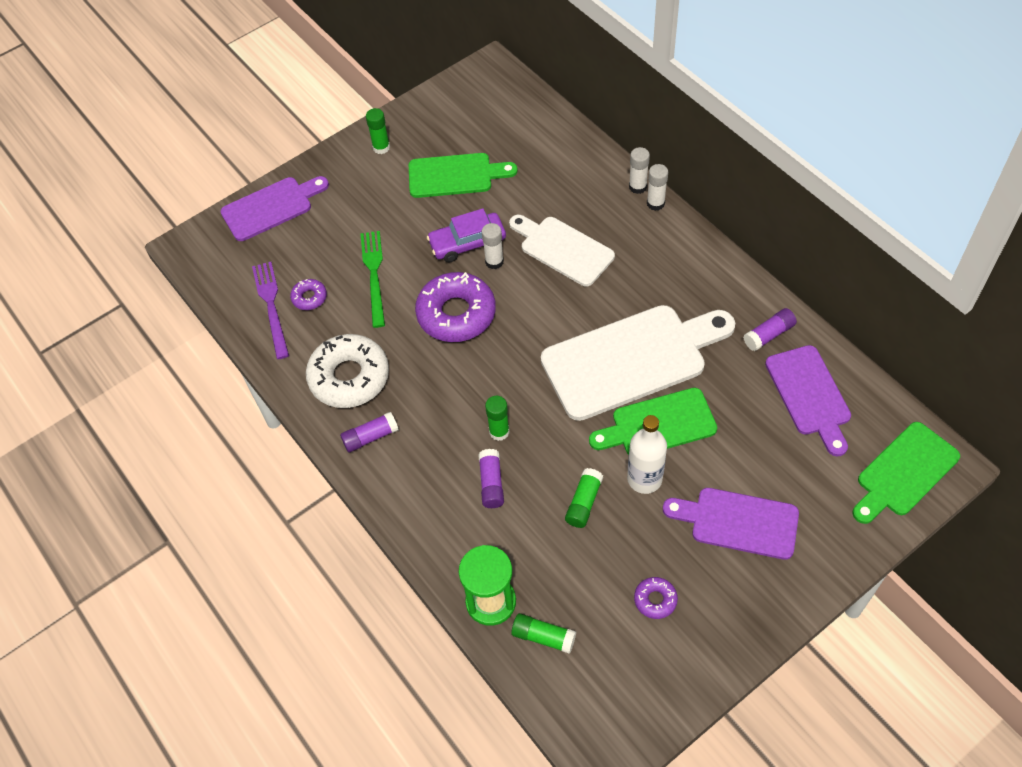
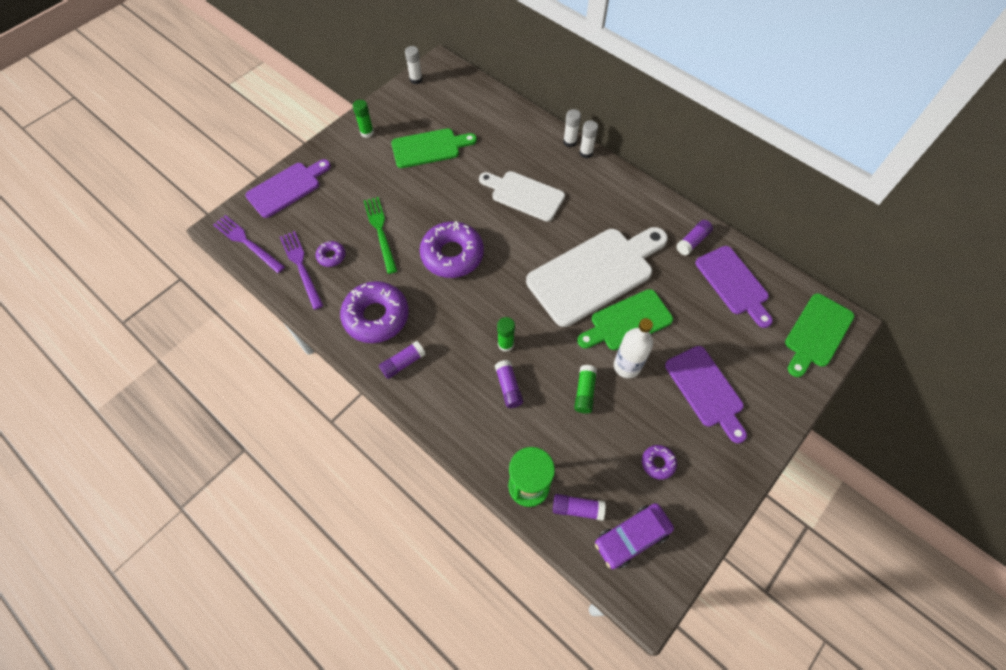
camera: 15 degrees left, 5 degrees up
(213, 269) = (247, 243): none -> purple fork
(349, 377) = (376, 316): white donut -> purple donut
(467, 243) = (449, 198): purple car -> purple car (632, 537)
(494, 261) = (473, 210): white glue stick -> white glue stick (416, 79)
(543, 637) = (577, 508): green glue stick -> purple glue stick
(738, 522) = (706, 390): purple cutting board -> purple cutting board turned 120 degrees counterclockwise

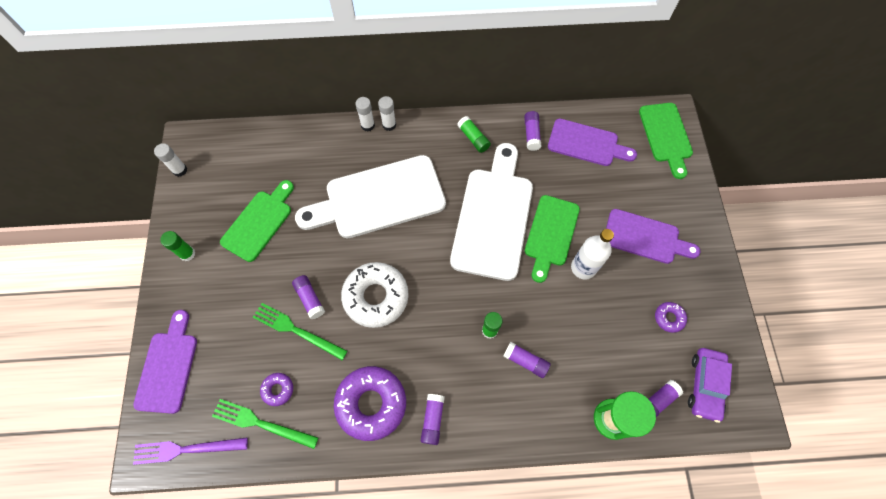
camera: 45 degrees left, 5 degrees up
(301, 267) = (261, 423): purple fork -> green fork
(409, 220) = (310, 299): none -> purple glue stick
(452, 255) = (376, 297): purple donut -> white donut
(524, 195) = (379, 198): white cutting board -> white cutting board, size x1.62
(584, 392) = (577, 314): green glue stick -> green glue stick (473, 138)

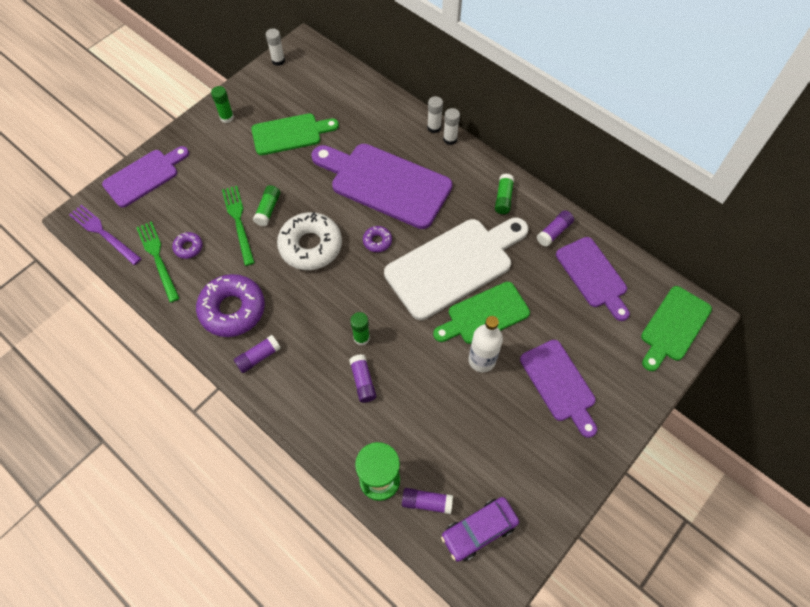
camera: 45 degrees right, 5 degrees down
(310, 299) = (268, 209): purple glue stick -> green glue stick
(379, 198) = (385, 183): white cutting board -> purple cutting board
(669, 318) = (508, 457): purple donut -> purple donut (377, 241)

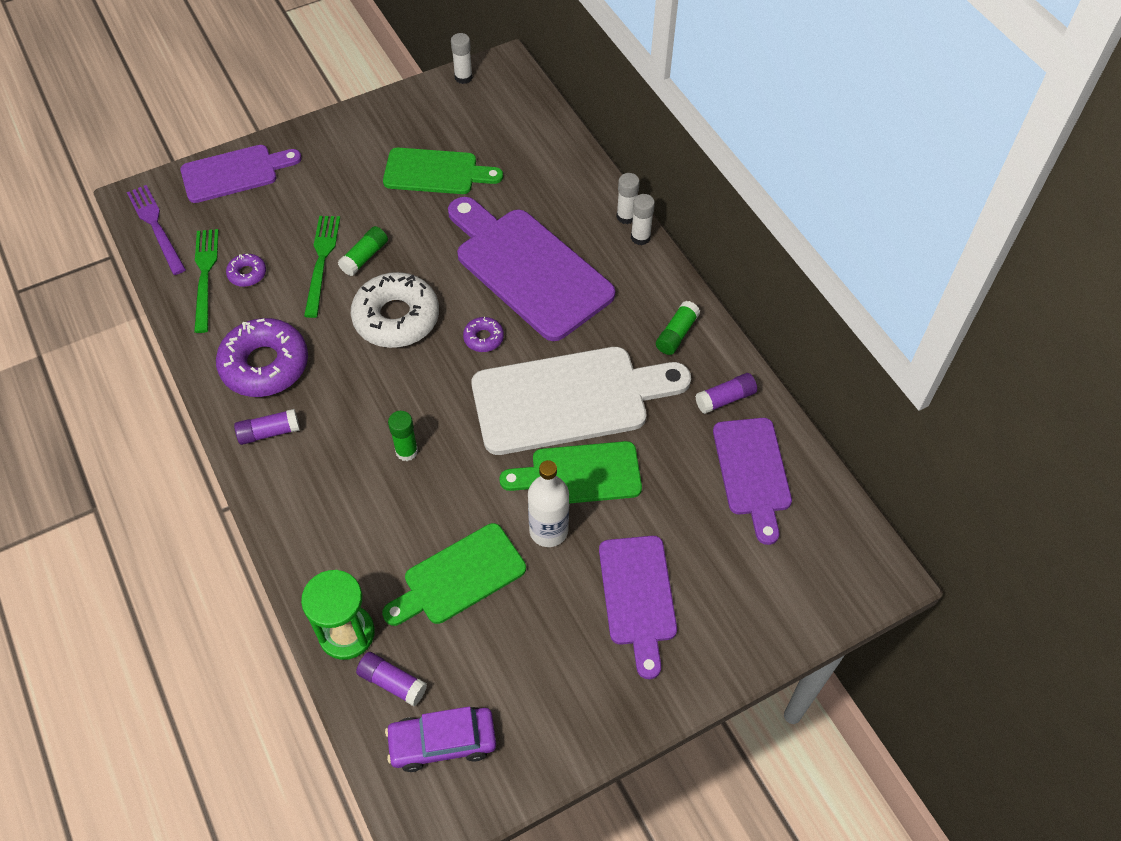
camera: 20 degrees right, 5 degrees down
(227, 117) = (367, 130): green glue stick -> none
(363, 381) = (383, 505): purple glue stick -> none
(673, 326) = (834, 575): green cutting board -> green cutting board (459, 577)

